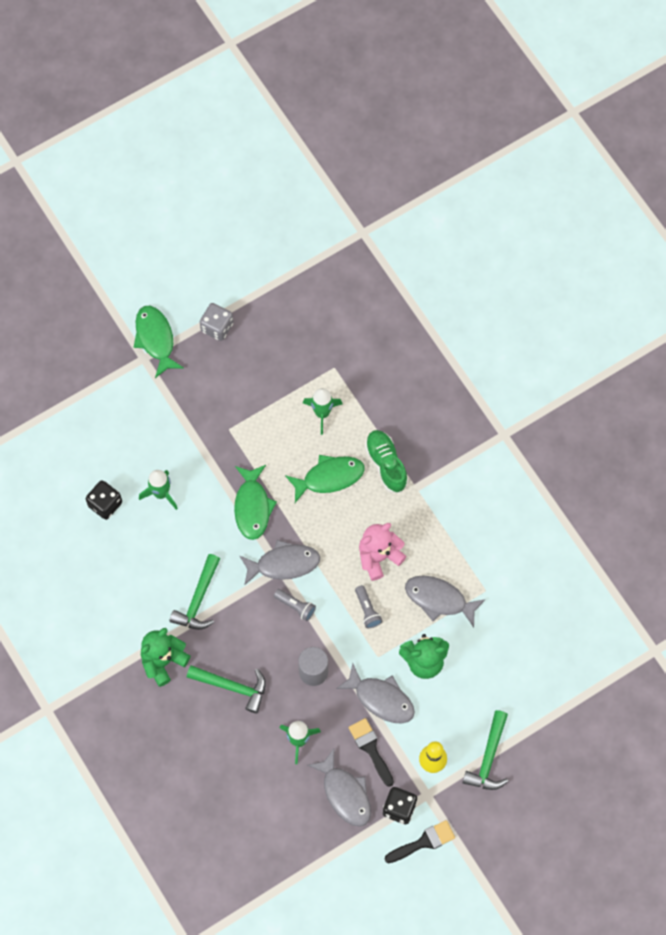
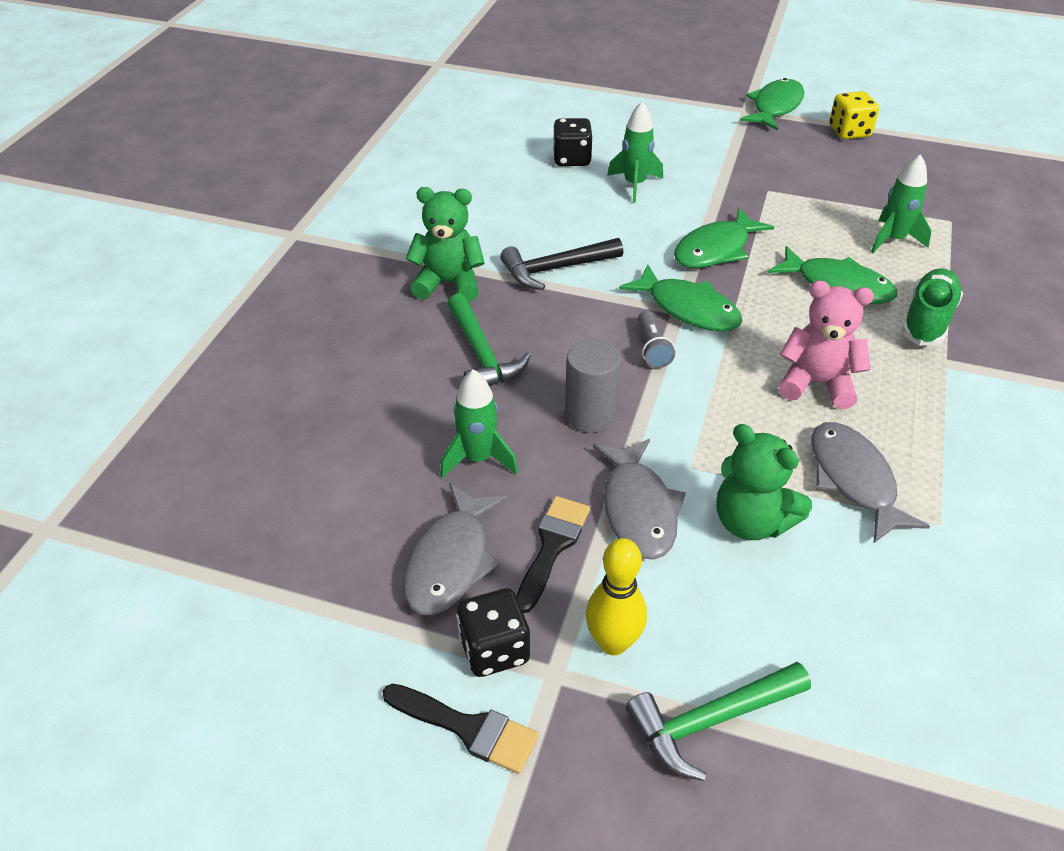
camera: 50 degrees right, 25 degrees down
(198, 599) = (555, 269): green hammer -> black hammer
(217, 327) = (849, 132): grey dice -> yellow dice
(283, 564) = (688, 309): grey fish -> green fish
(367, 610) = (737, 415): grey flashlight -> none

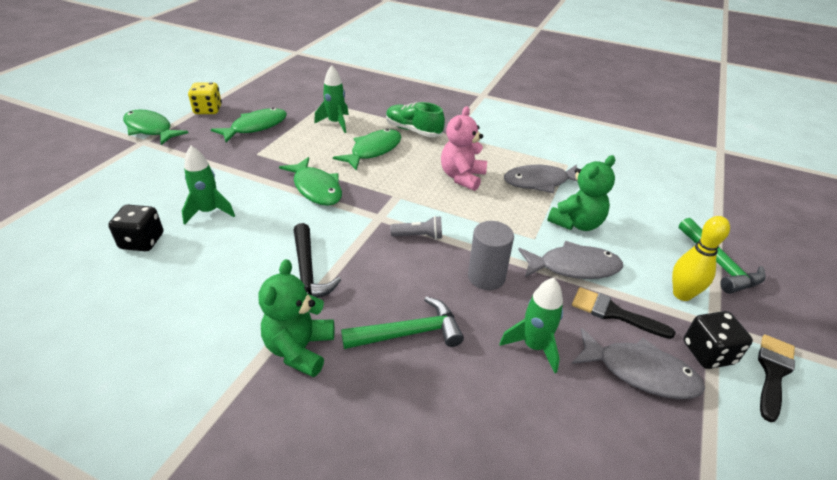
camera: 85 degrees left, 5 degrees down
(688, 309) = (379, 212): green fish -> green fish (255, 127)

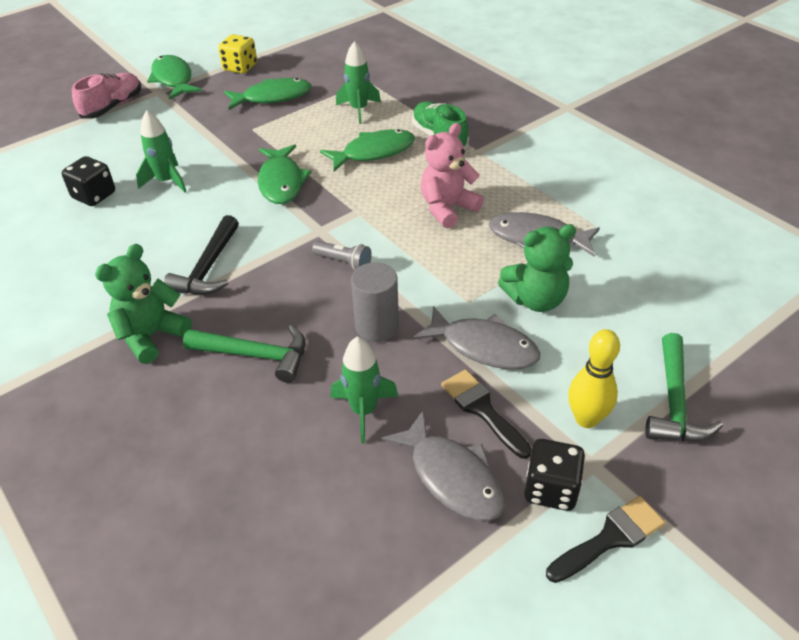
camera: 30 degrees right, 5 degrees up
(104, 162) = (112, 107): none -> pink shoe

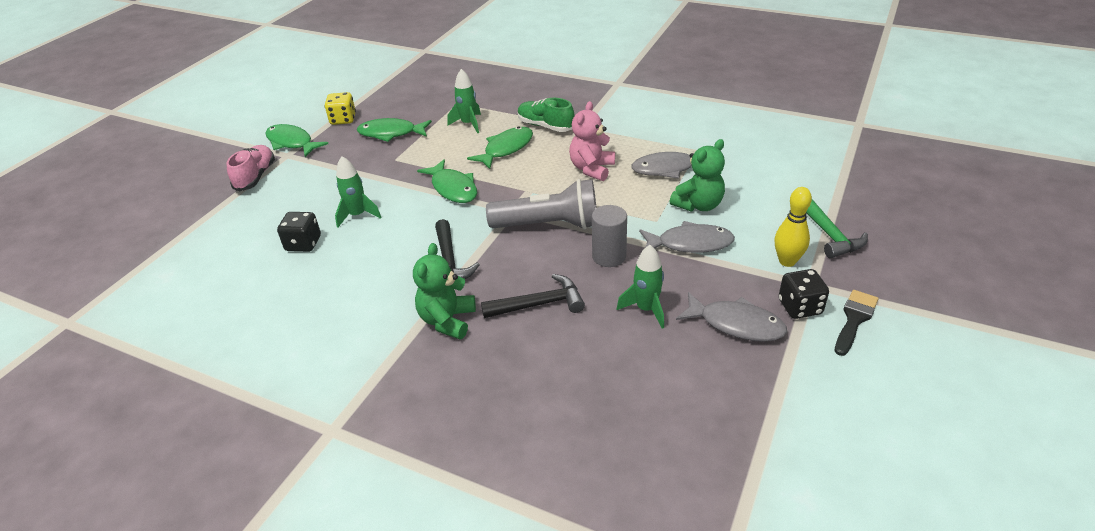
camera: 25 degrees left, 5 degrees down
(256, 355) = (539, 304): green hammer -> black hammer
(273, 97) = (391, 133): green fish -> green fish turned 135 degrees counterclockwise
(344, 262) = (549, 225): grey flashlight -> grey flashlight, size x2.31
(482, 409) = (721, 280): black brush -> none

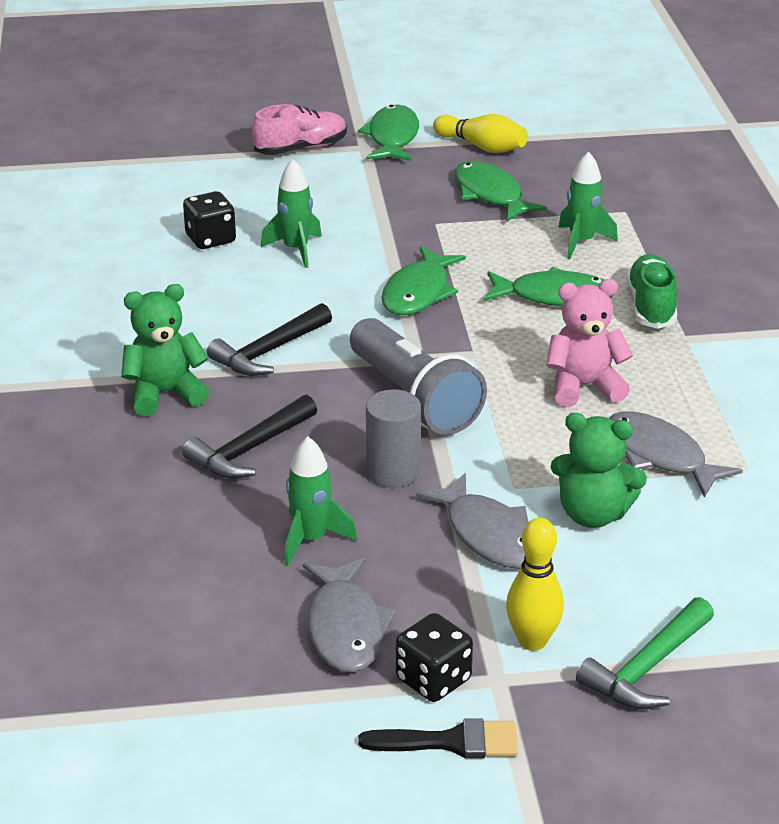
camera: 55 degrees right, 5 degrees down
(343, 119) = (482, 147): yellow dice -> yellow bowling pin
(539, 304) = (249, 450): black hammer -> black hammer turned 90 degrees clockwise

